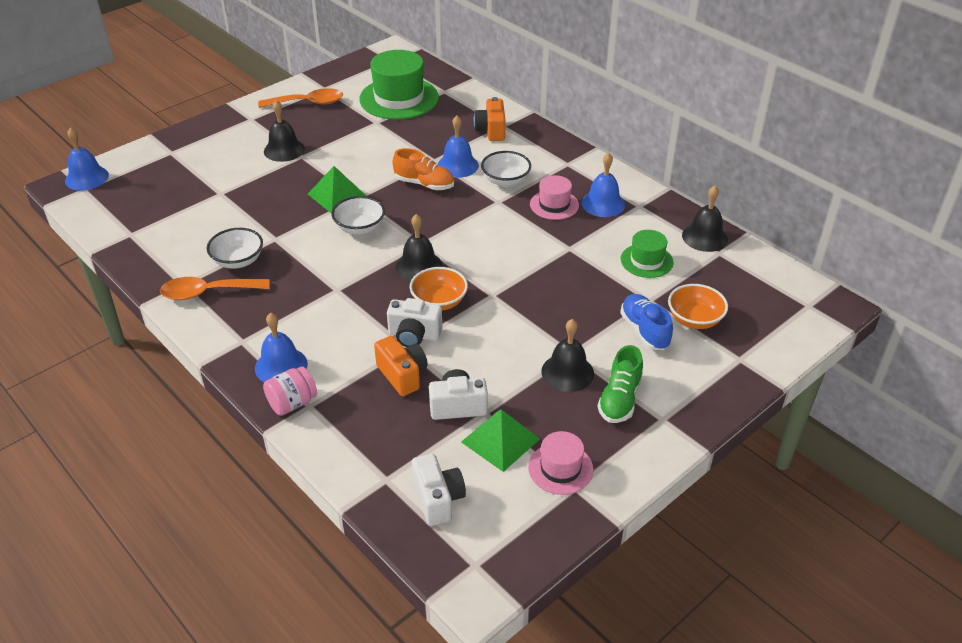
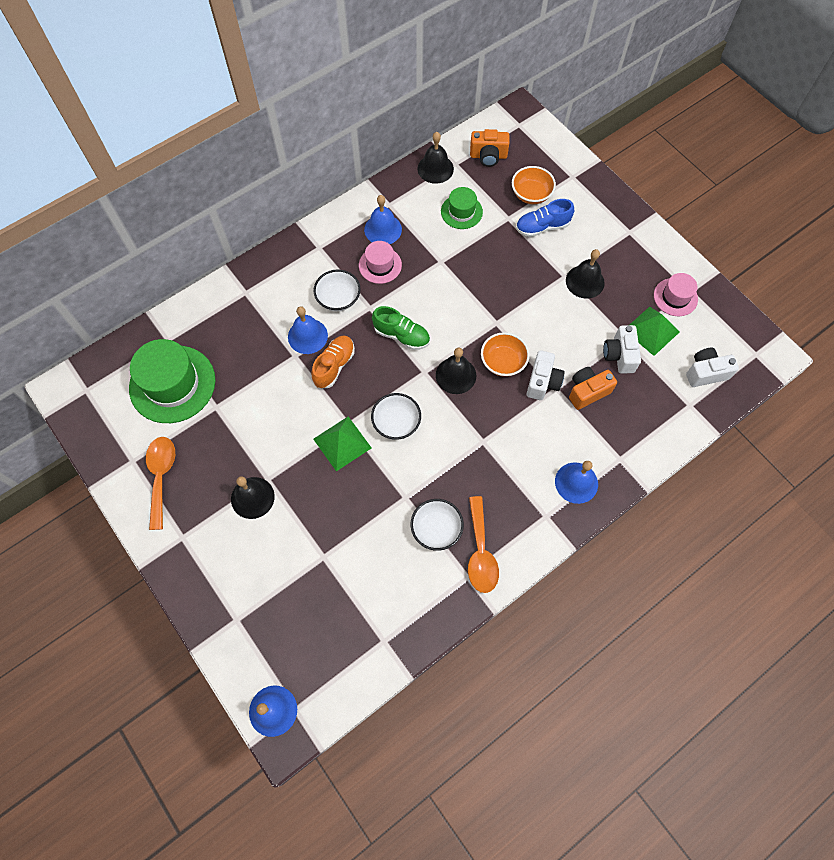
camera: 85 degrees left, 25 degrees up
(292, 403) = (617, 472): pink jar -> none
(491, 130) = (252, 303): orange camera -> orange camera (488, 156)
(619, 399) = (611, 253): green shoe -> green shoe (401, 335)

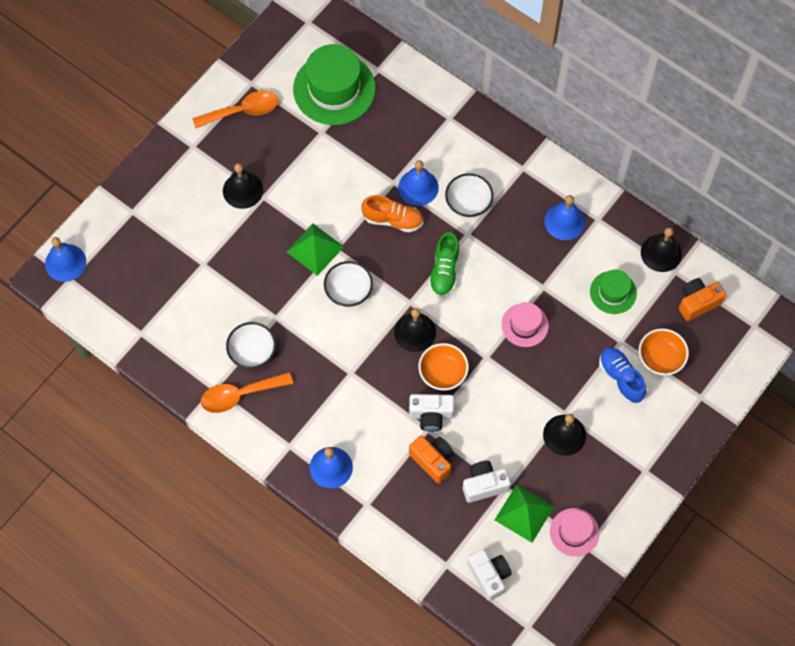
camera: 75 degrees right, 0 degrees up
(380, 265) = (520, 230): pink hat -> pink hat (525, 325)
(488, 156) = (697, 303): orange camera -> orange camera turned 75 degrees clockwise

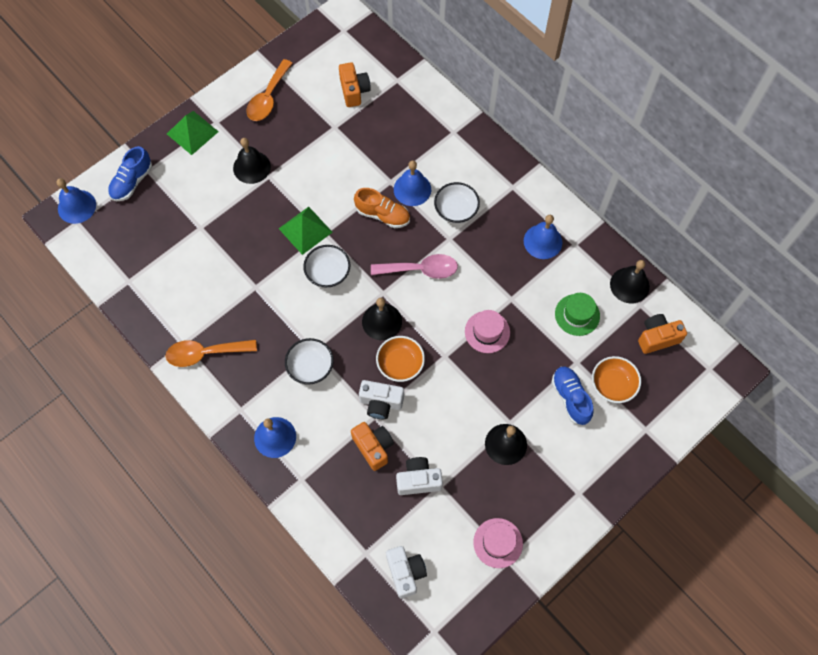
camera: 10 degrees right, 0 degrees up
(118, 226) = (132, 182): none -> blue shoe
(243, 111) = (268, 98): orange spoon -> orange spoon turned 120 degrees clockwise
(252, 351) = (226, 315): white bowl -> white bowl (310, 367)
(334, 89) = (354, 91): green hat -> orange camera
(444, 271) = (421, 269): green shoe -> pink spoon
(524, 513) = (452, 515): green pyramid -> green pyramid (192, 132)

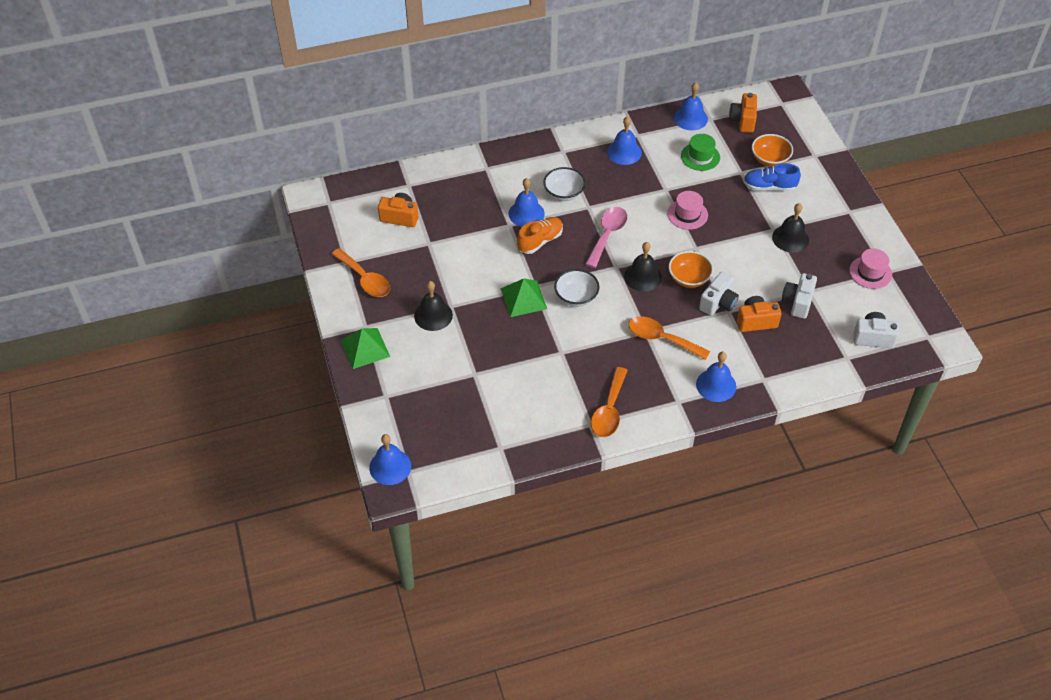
camera: 65 degrees left, 15 degrees down
(132, 182) = (390, 412): blue shoe -> none
(310, 367) = (661, 339): white bowl -> orange spoon
(629, 285) = (690, 118): black bell -> blue bell

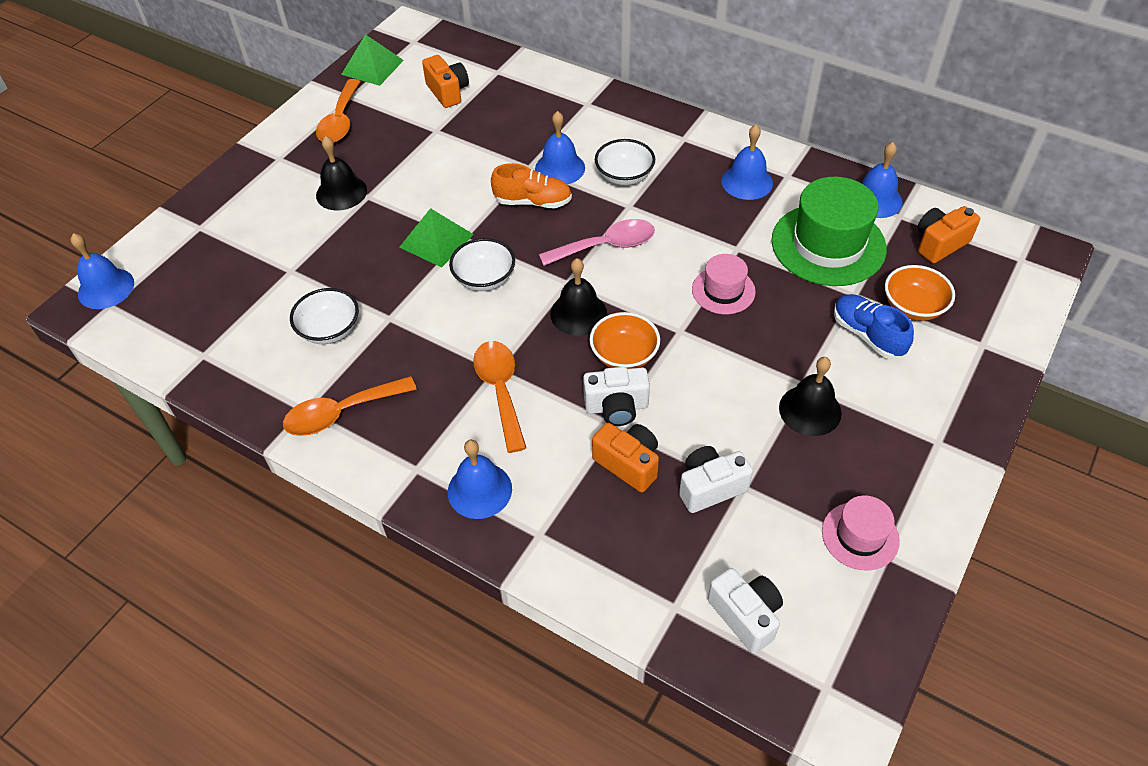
camera: 50 degrees right, 0 degrees up
(365, 348) = (250, 175): green pyramid -> green pyramid (372, 67)
(542, 382) = (329, 330): none -> white bowl
(700, 157) = (828, 244): green hat -> green hat, size x1.85

